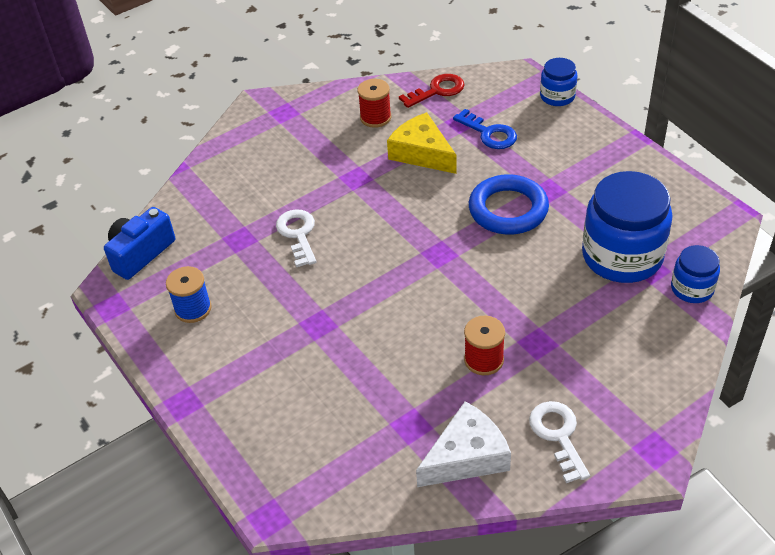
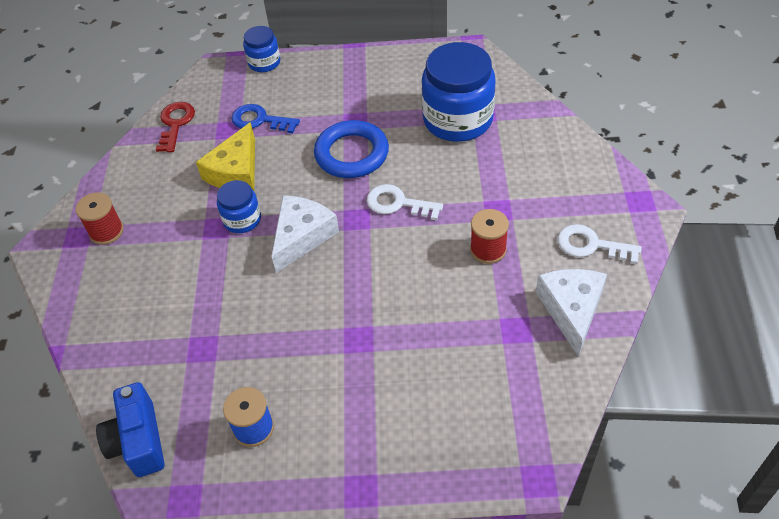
camera: 55 degrees left, 5 degrees up
(298, 234) = (241, 301): white key -> white key (397, 203)
(375, 118) = (160, 178): red spool -> red spool (106, 231)
(390, 231) = (302, 236): none -> white cheese
(422, 153) = (236, 171): yellow cheese -> yellow cheese turned 60 degrees counterclockwise
(489, 133) = (259, 120): blue key -> blue key turned 150 degrees counterclockwise
(692, 289) = (519, 103): blue jar -> blue jar (242, 219)

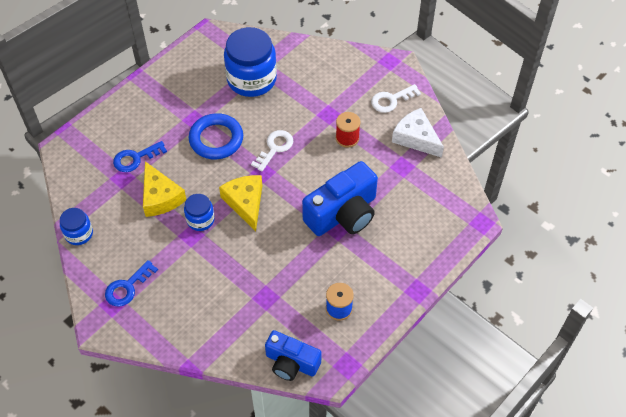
camera: 50 degrees left, 5 degrees up
(106, 231) = (127, 287): red spool -> blue key
(175, 124) = (83, 198): red key -> none
(264, 62) = (90, 122): blue jar -> blue jar (79, 233)
(302, 236) = (245, 203): white cheese -> yellow cheese
(384, 328) = (343, 214): none -> blue camera
(397, 203) = (275, 148): white key -> white key turned 150 degrees clockwise

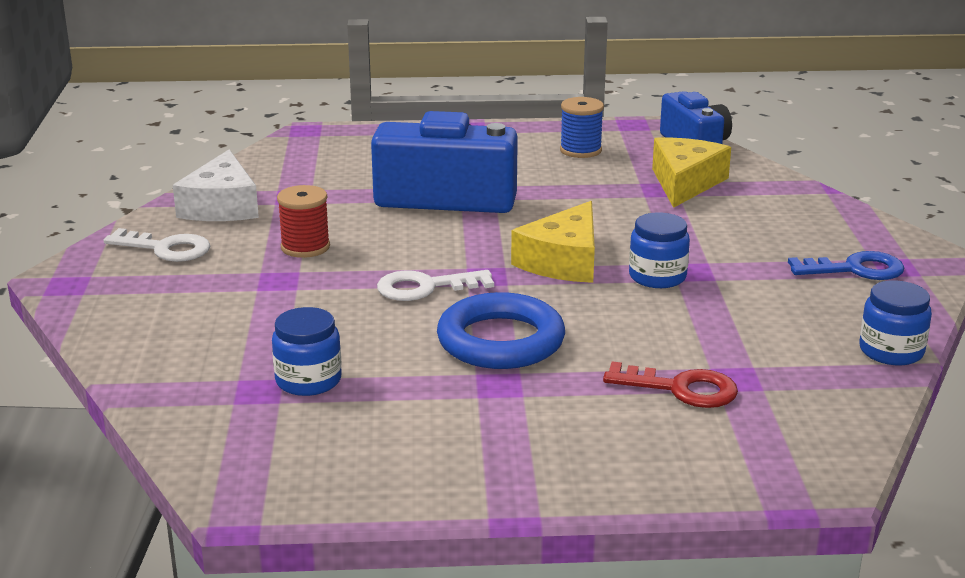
camera: 135 degrees left, 30 degrees down
(135, 158) = (681, 389): blue key -> red key
(160, 197) = (693, 325): yellow cheese -> yellow cheese (685, 183)
(251, 79) = (308, 380): blue jar -> blue jar, size x0.51

